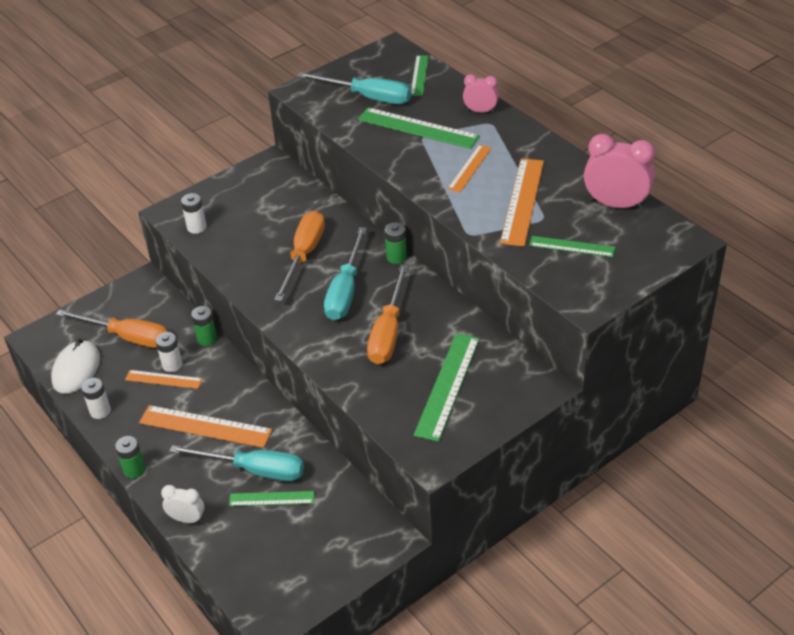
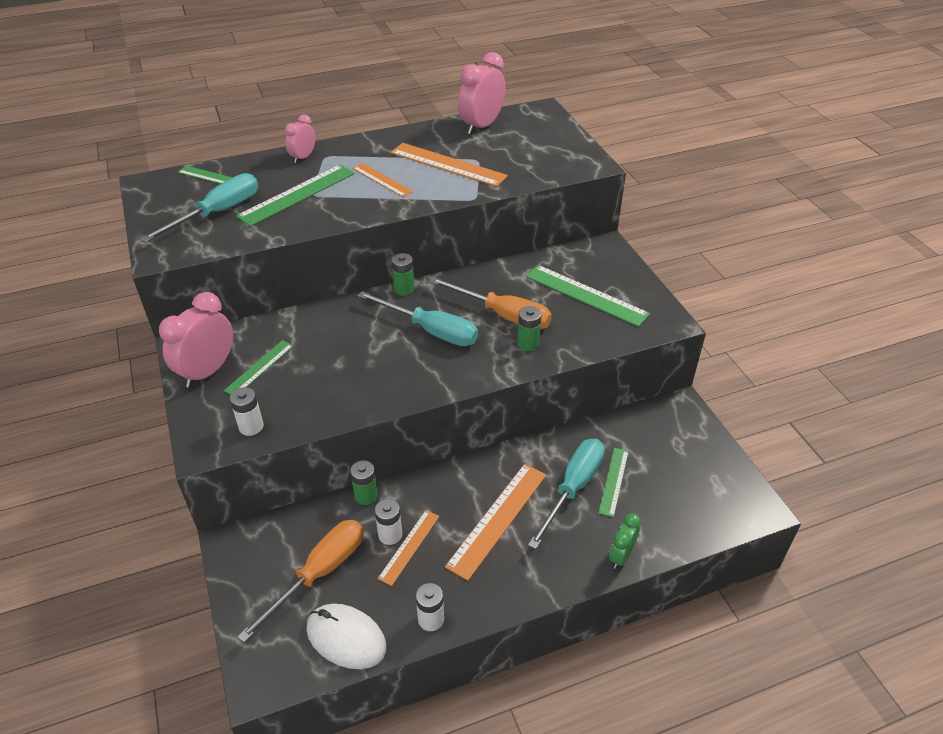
camera: 75 degrees left, 0 degrees up
(134, 470) = (536, 595): green battery -> green battery (528, 344)
(187, 519) = (621, 556): white clock -> green clock
(247, 184) = (207, 371): none -> pink clock
(304, 255) = (360, 349): orange screwdriver -> none
(572, 246) = (520, 155): green ruler -> green ruler (259, 368)

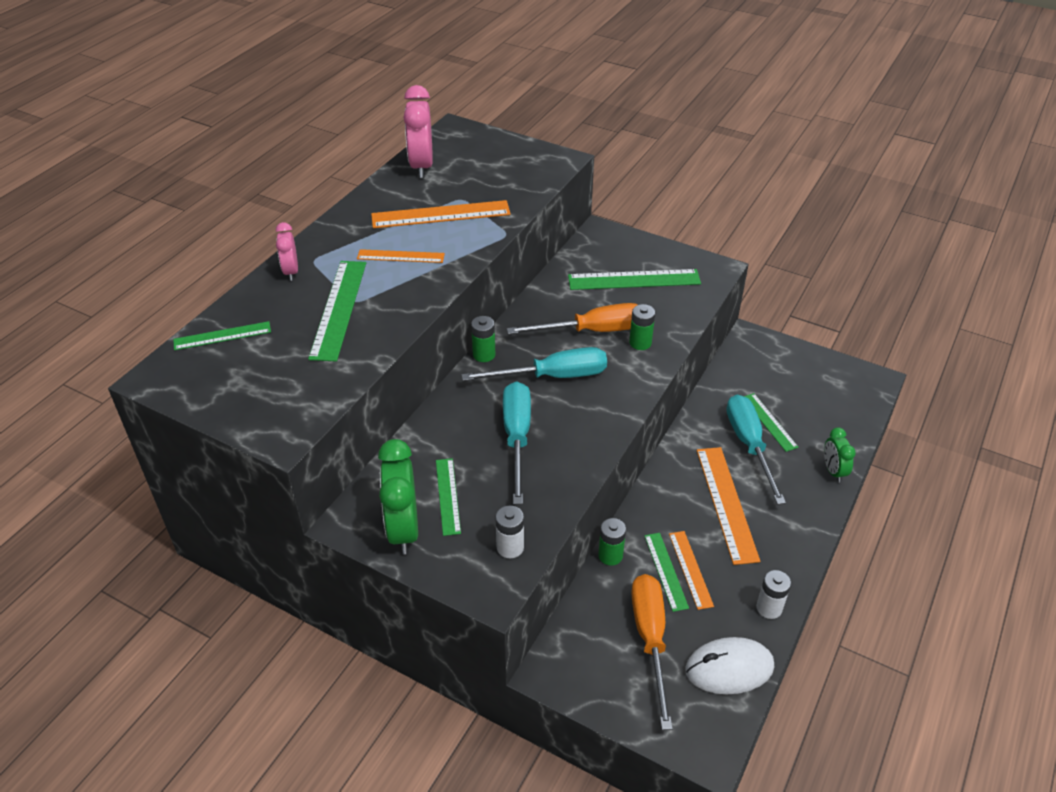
camera: 40 degrees left, 0 degrees up
(207, 371) = (403, 529): pink clock -> green clock
(217, 213) = (283, 366): turquoise screwdriver -> turquoise screwdriver (517, 438)
(390, 535) = (666, 571): white battery -> green ruler

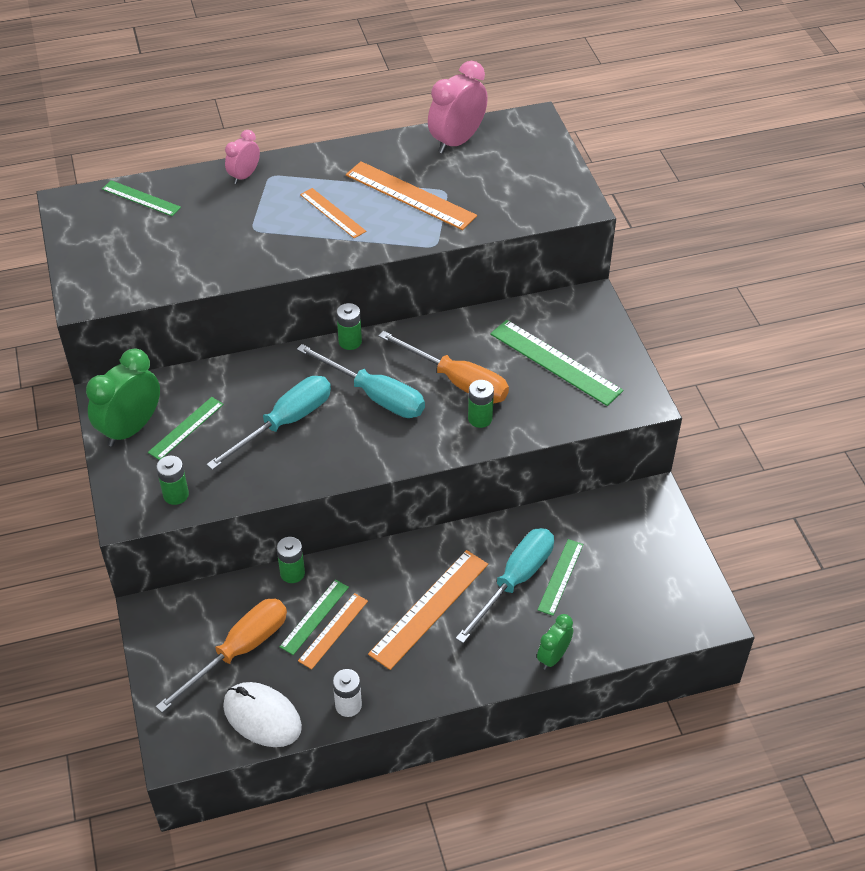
camera: 45 degrees right, 5 degrees up
(339, 309) = (235, 228): green ruler -> none
(510, 547) = (176, 495): white battery -> green battery

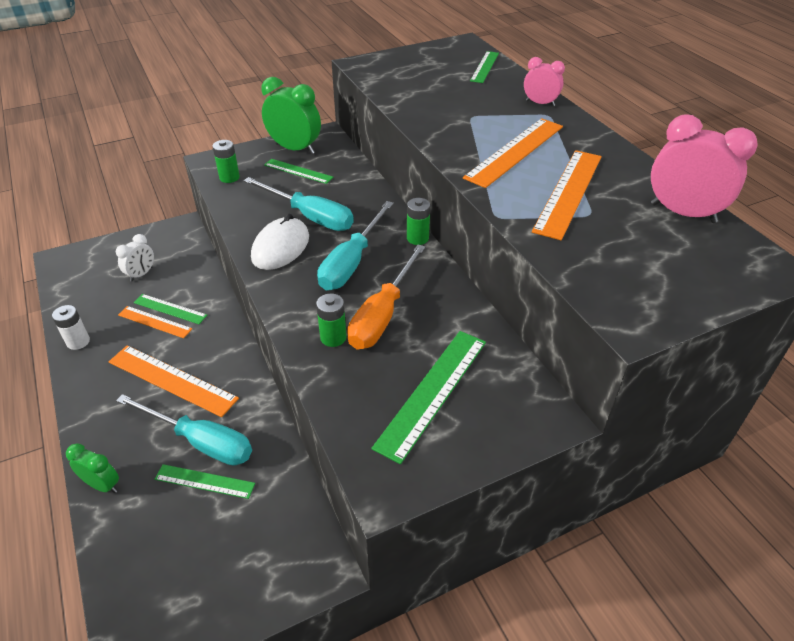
camera: 80 degrees right, 5 degrees down
(239, 651) = (141, 274): orange screwdriver -> white clock
(262, 716) = (79, 296): white mouse -> white mouse (281, 247)
(292, 573) = (215, 290): green battery -> none
(332, 213) = (515, 151): orange ruler -> orange ruler, size x1.67

